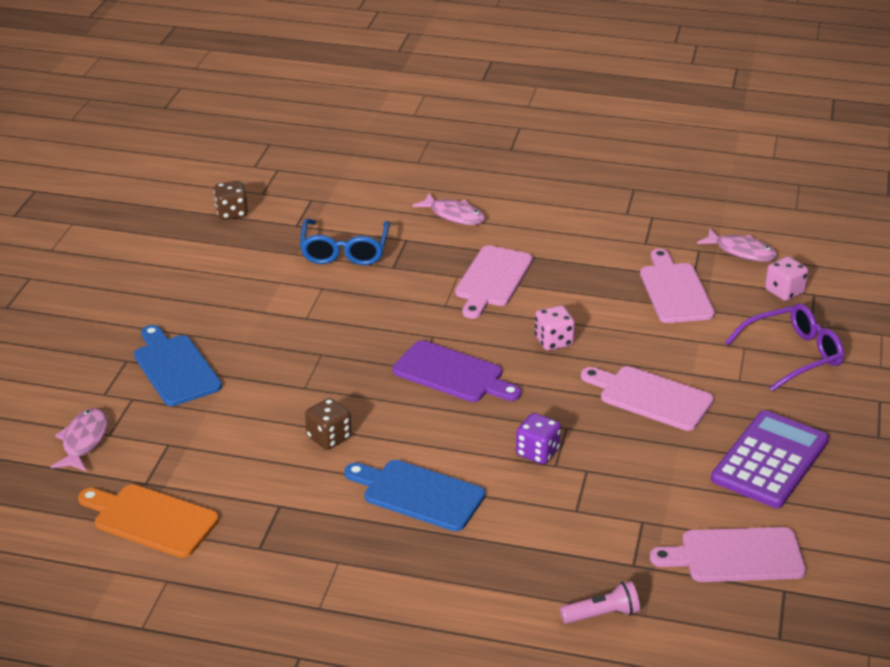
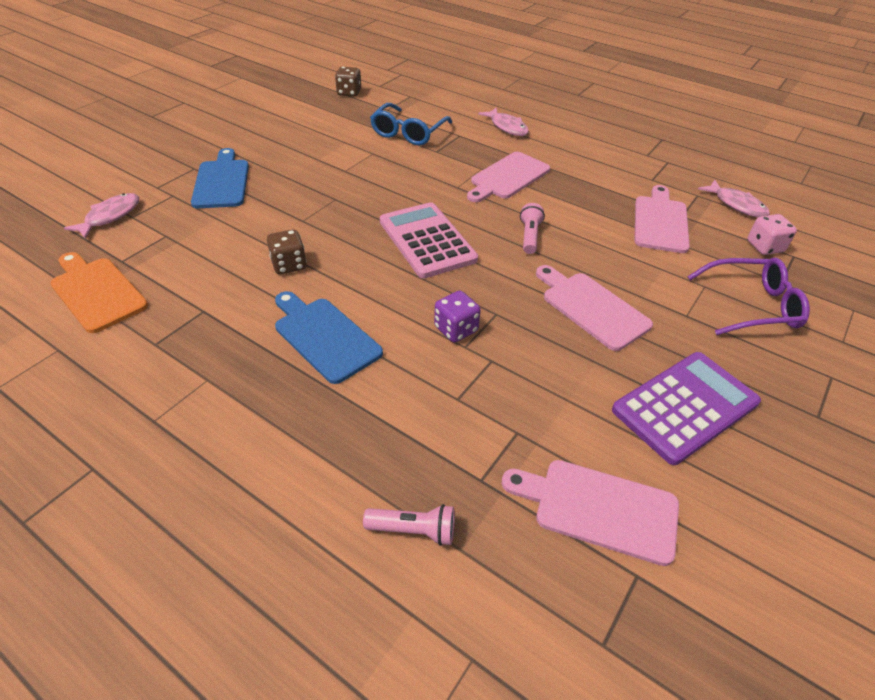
camera: 20 degrees right, 10 degrees up
(452, 374) = (427, 240): purple cutting board -> pink calculator
(553, 341) = (529, 236): pink dice -> pink flashlight

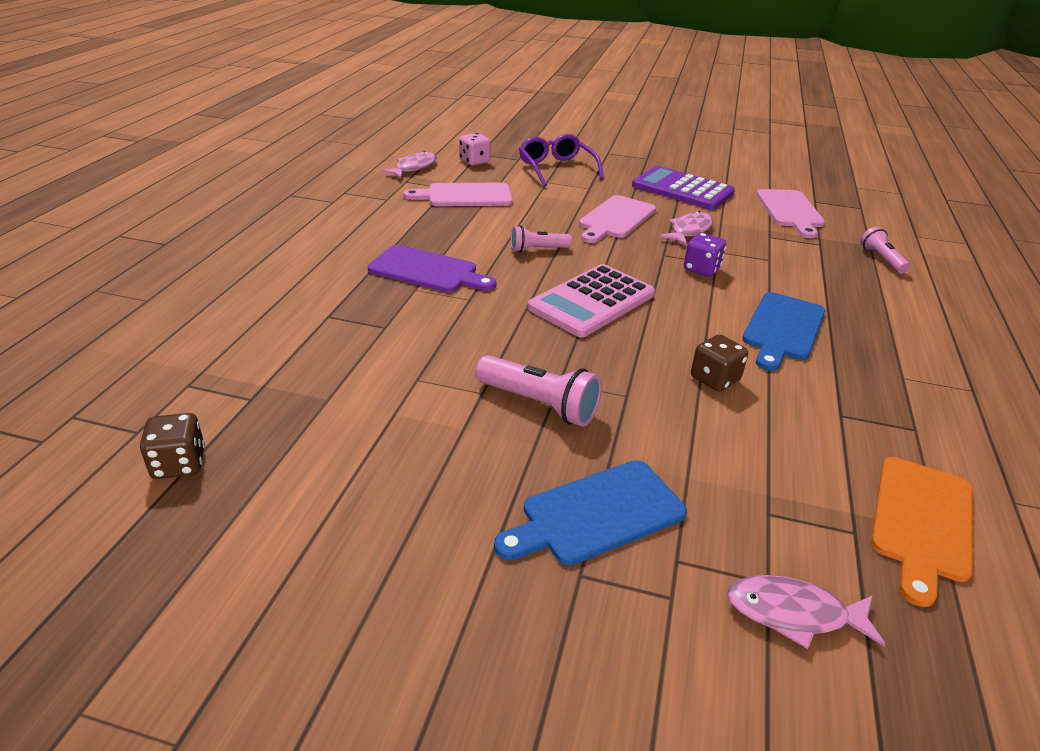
camera: 110 degrees left, 10 degrees down
(319, 186) = (539, 404): none -> pink flashlight
(408, 132) = (336, 360): blue glasses -> none
(507, 127) = (289, 284): pink fish -> pink fish (689, 230)
(507, 177) = (427, 271): pink cutting board -> purple cutting board

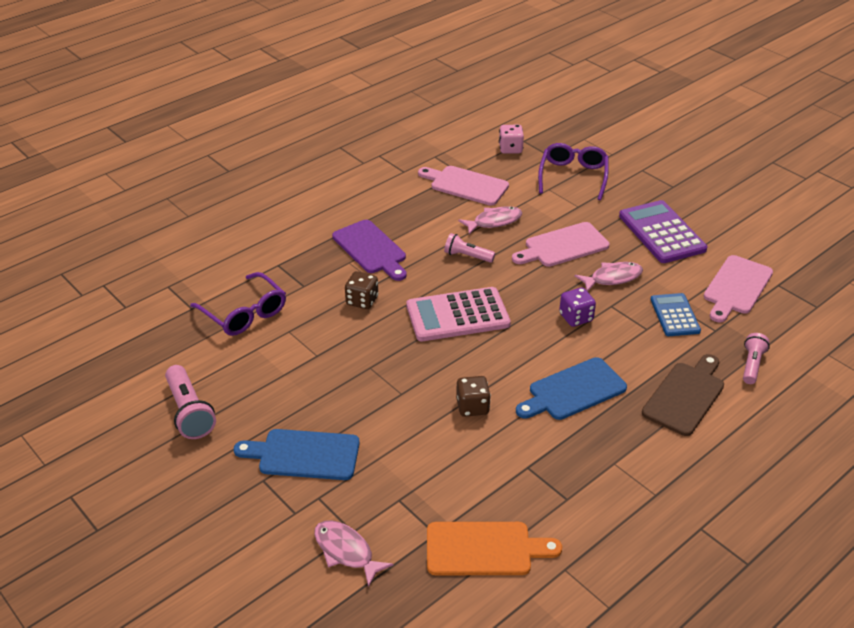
camera: 35 degrees right, 5 degrees up
(179, 464) = (131, 334): brown dice -> brown dice (362, 301)
(335, 379) = (244, 313): none -> purple glasses
(414, 168) = (454, 143): pink fish -> pink fish (494, 221)
(539, 404) = (342, 377): pink flashlight -> pink flashlight (189, 412)
(776, 243) = (674, 315): none -> blue calculator
(872, 299) = (685, 396): none -> brown cutting board
(922, 522) = (484, 549): orange cutting board -> orange cutting board turned 150 degrees counterclockwise

